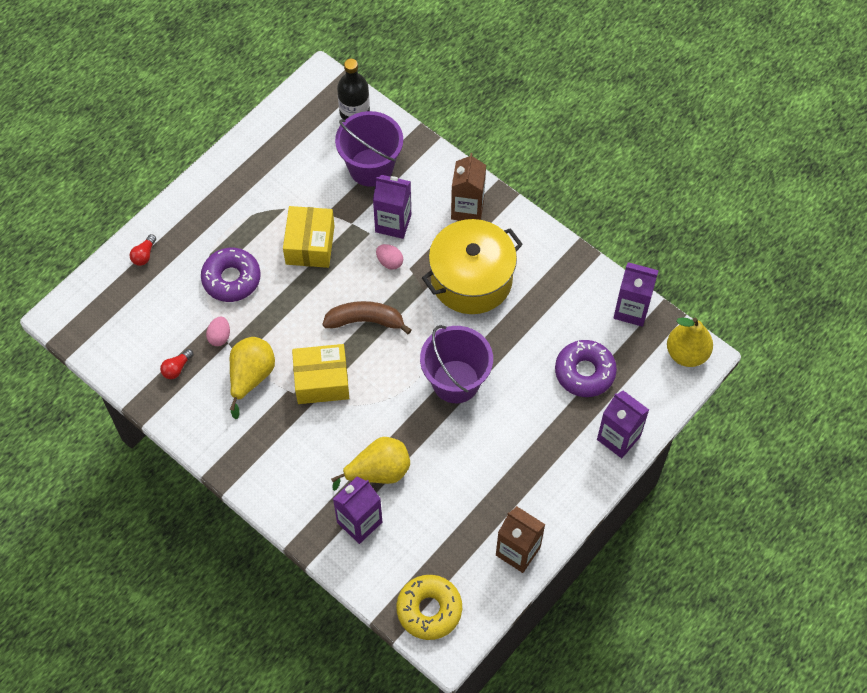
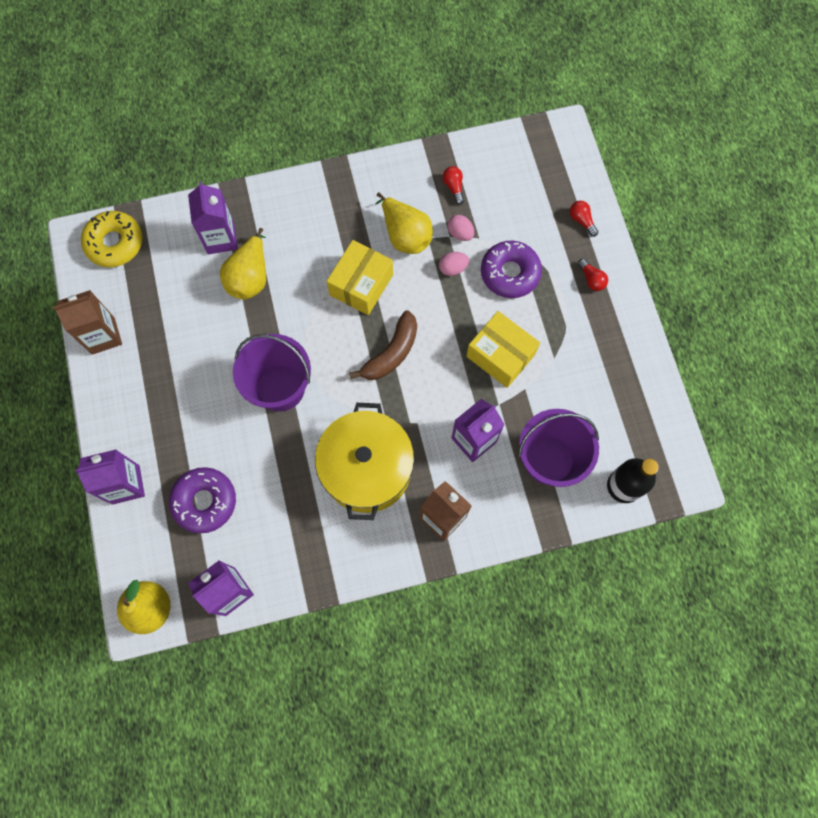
camera: 125 degrees right, 10 degrees up
(196, 219) = (591, 279): none -> red light bulb
(389, 262) = (435, 410): pink egg -> pink egg (453, 268)

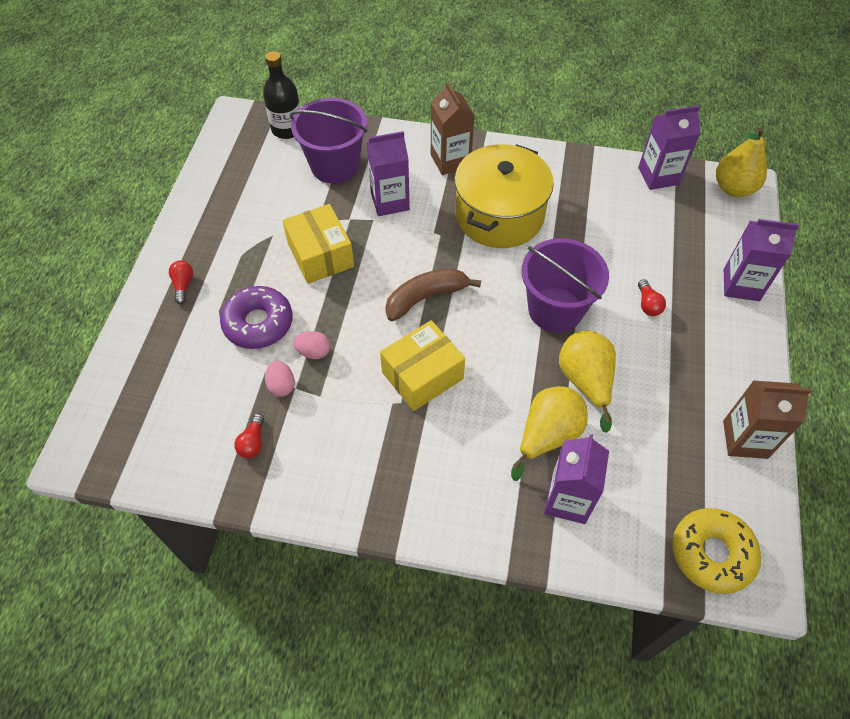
camera: 155 degrees left, 15 degrees down
(205, 501) = (663, 244): purple donut -> none
(405, 235) = (343, 409): yellow pear -> yellow pear (585, 382)
(581, 221) = (144, 344): red light bulb -> red light bulb (648, 304)

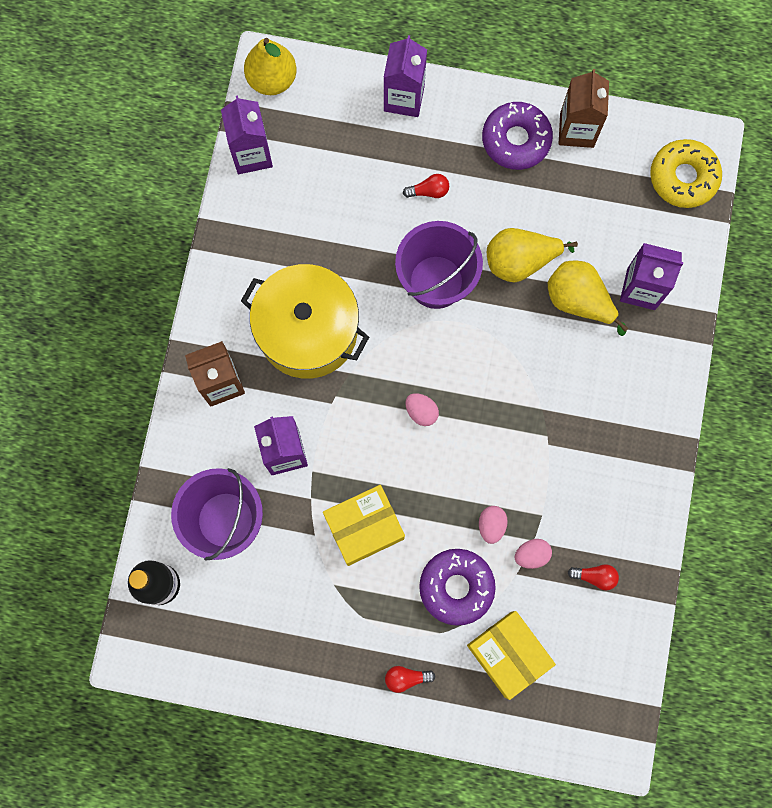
camera: 90 degrees left, 20 degrees up
(422, 375) = (516, 415): yellow box -> yellow box (508, 654)
(426, 297) = (421, 412): brown banana -> pink egg
(719, 380) = (516, 140): none -> purple donut

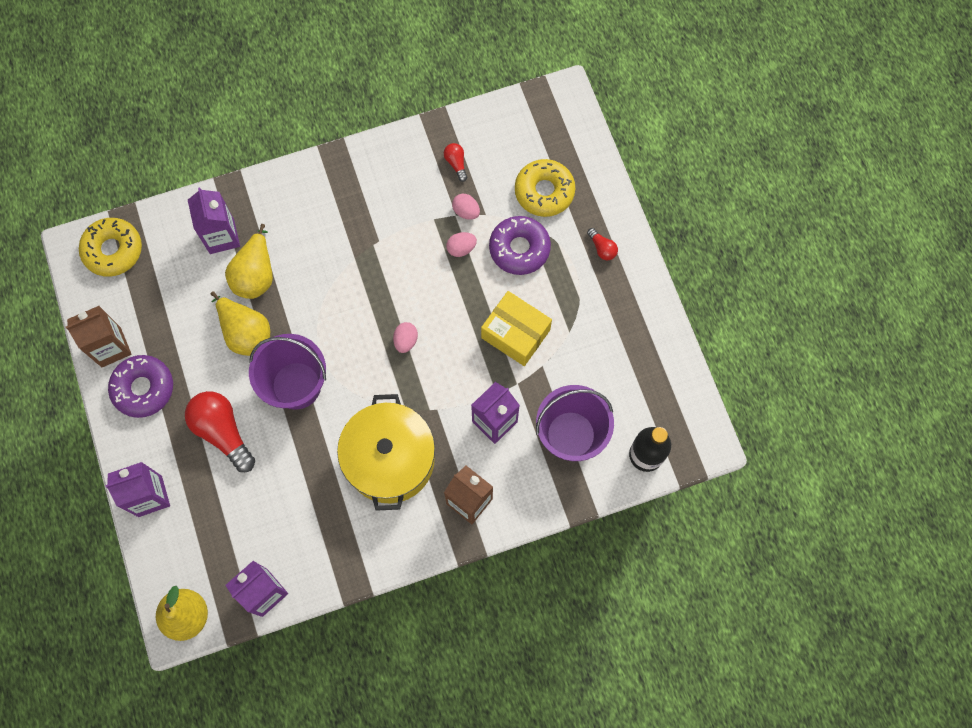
camera: 120 degrees left, 5 degrees down
(429, 191) = (223, 432): red light bulb -> red light bulb, size x2.14
(508, 654) = (544, 192): yellow box -> yellow donut

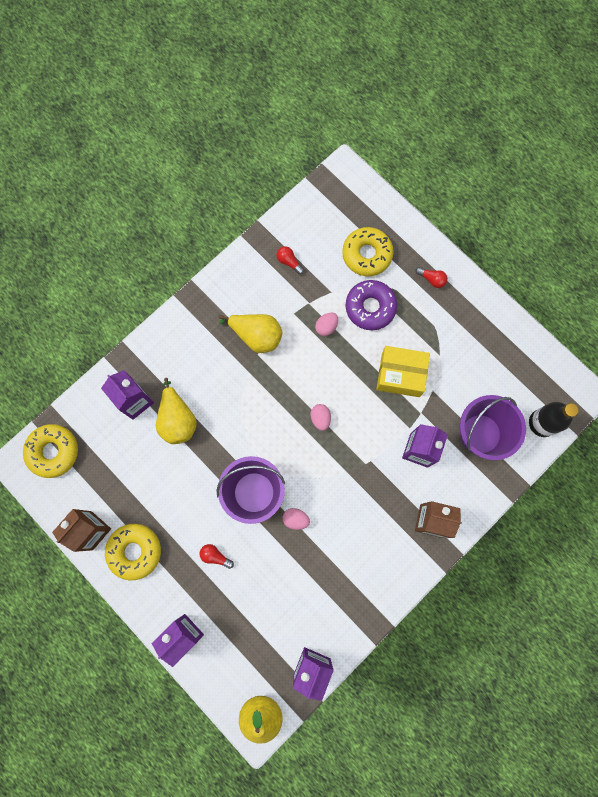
camera: 25 degrees left, 5 degrees up
(143, 388) = (135, 551): purple donut -> yellow donut
(223, 432) = (215, 556): red light bulb -> red light bulb, size x0.47
(245, 332) = (193, 469): yellow pear -> yellow pear (256, 336)
(390, 459) = (355, 517): yellow pot -> none
(466, 211) = (315, 296): pink egg -> pink egg (295, 519)

